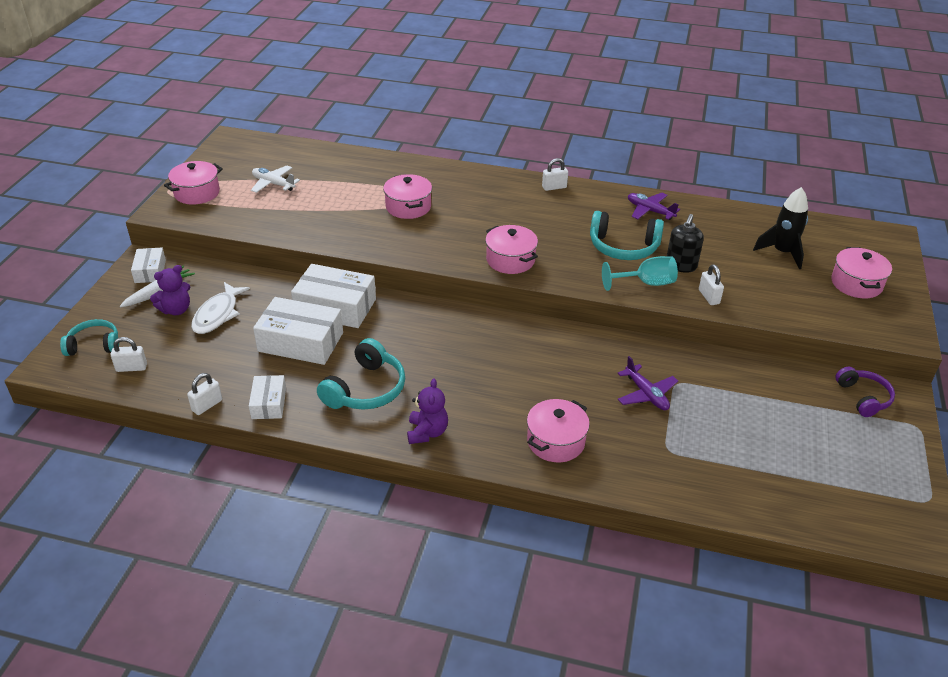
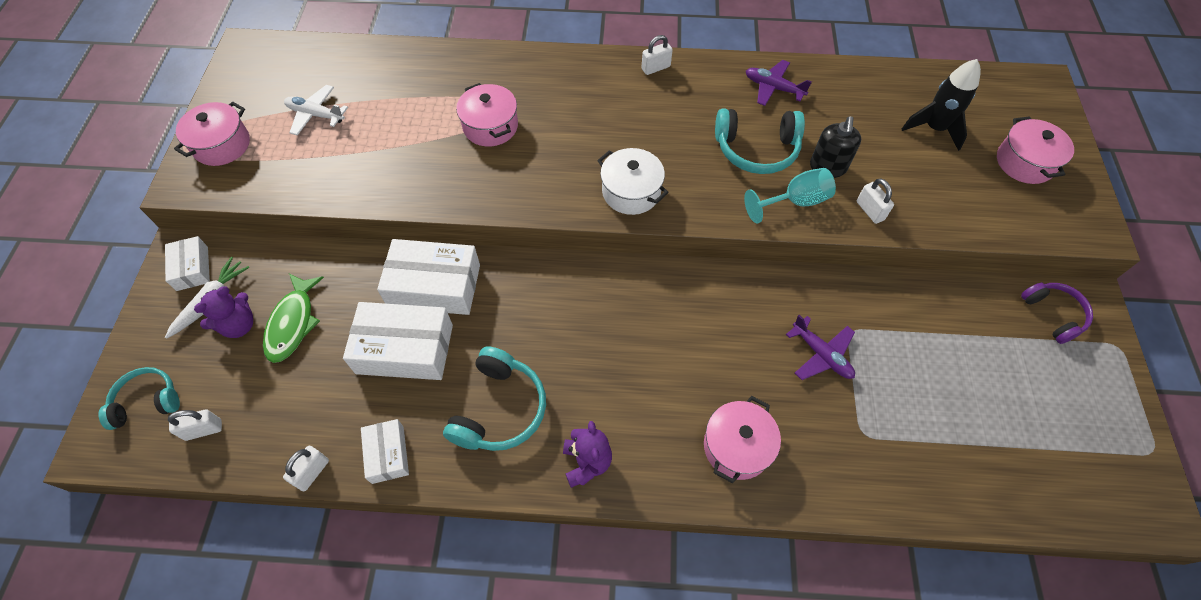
camera: 10 degrees left, 20 degrees up
(217, 314) = (293, 323): white fish -> green fish
(510, 260) = (631, 192): pink pot -> white pot

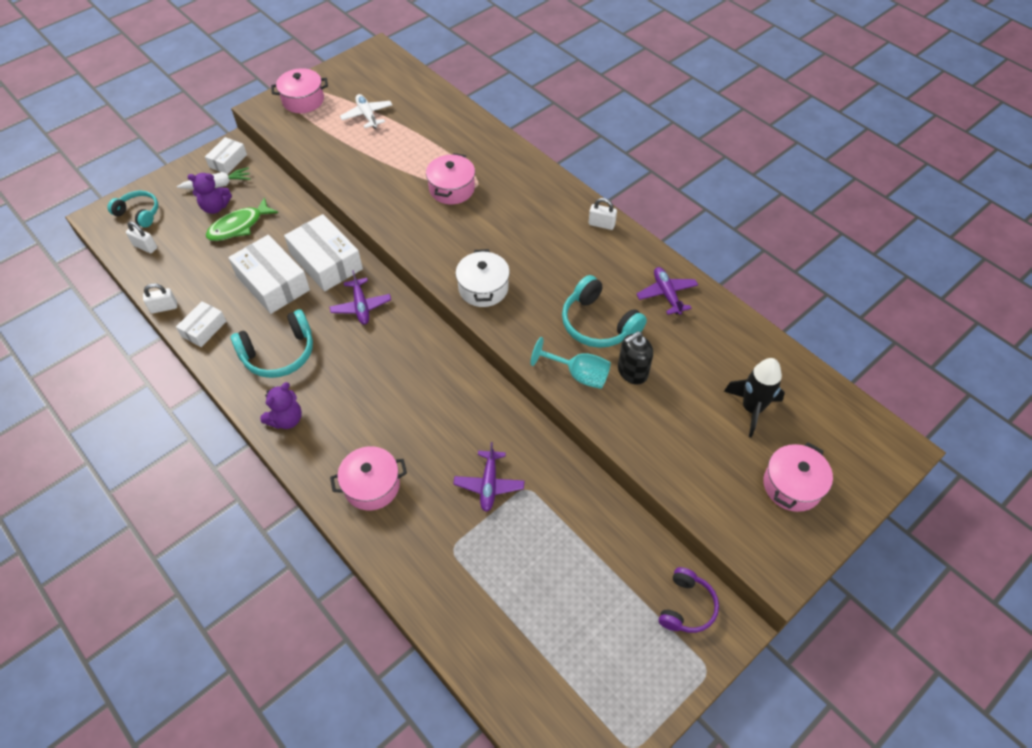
camera: 45 degrees right, 5 degrees down
(522, 299) = (361, 306): none -> purple plane
(870, 211) = (622, 420): white padlock -> none

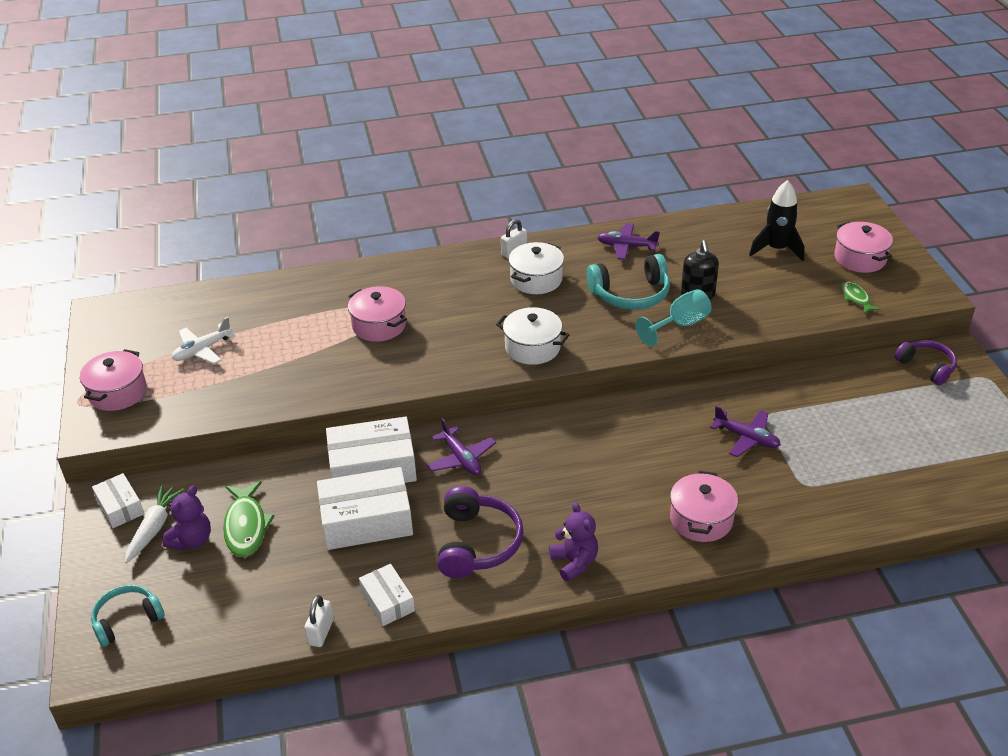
camera: 60 degrees left, 15 degrees down
(145, 247) = (196, 627): white padlock -> none
(279, 354) = (477, 543): turquoise headphones -> purple headphones
(361, 306) = (461, 458): purple plane -> purple plane turned 45 degrees clockwise
(367, 115) = (202, 350): white plane -> white plane turned 45 degrees counterclockwise
(574, 254) = (536, 279): none -> white pot
(719, 502) = (856, 298): none -> green fish

